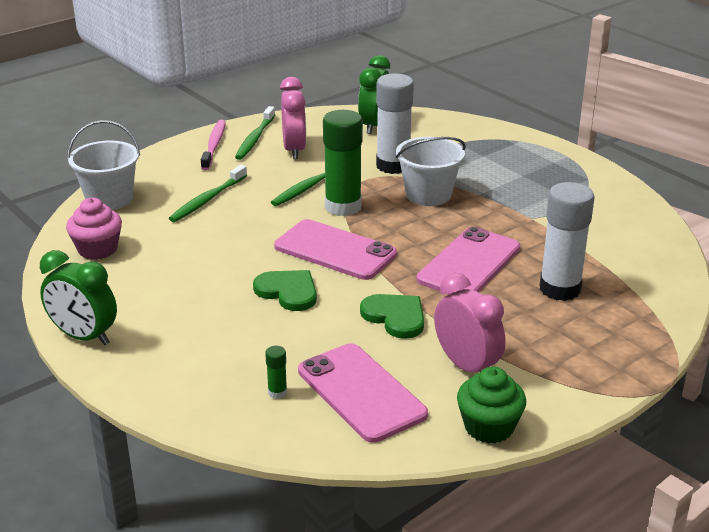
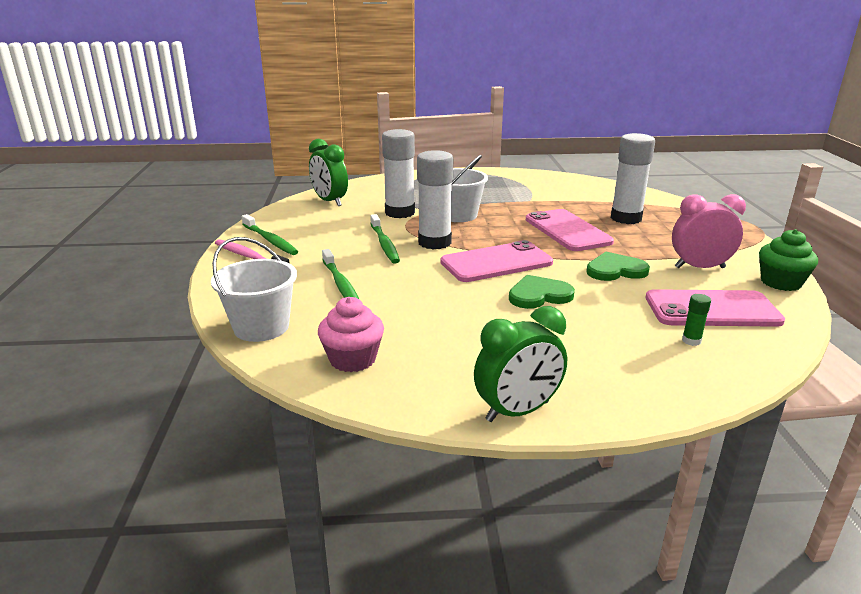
camera: 55 degrees left, 5 degrees down
(294, 150) = (316, 233): pink clock -> none
(343, 207) = (434, 242): green glue stick -> white glue stick

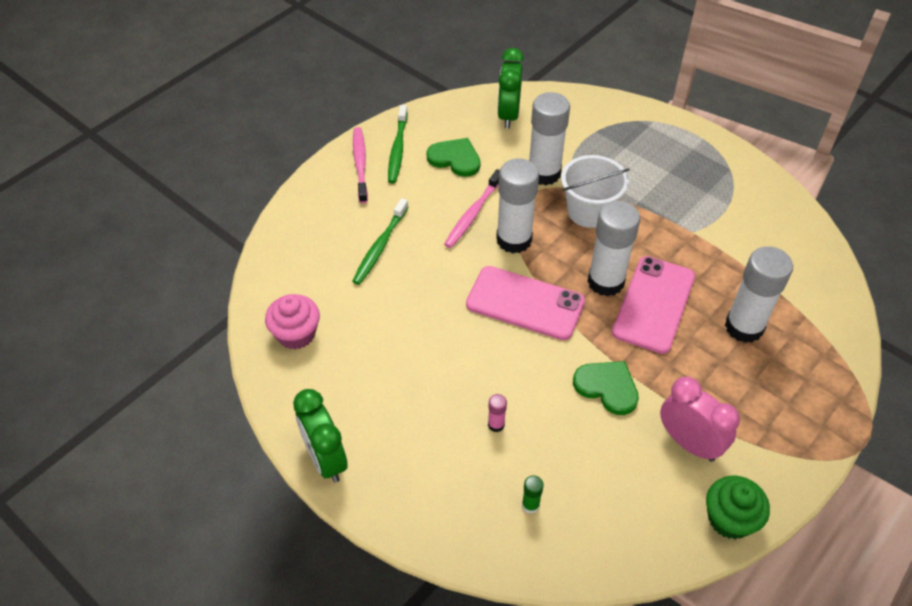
camera: 45 degrees right, 25 degrees up
(261, 327) = (282, 258): white bucket -> none
(384, 244) = (472, 214): green toothbrush -> pink toothbrush
(517, 411) = (326, 459): green clock -> green clock turned 45 degrees clockwise
(524, 234) = (605, 281): none -> white glue stick
(539, 295) = (498, 367): green heart -> green heart (455, 159)
(592, 319) = (496, 424): none -> pink glue stick
(712, 309) = (605, 493): pink phone -> none

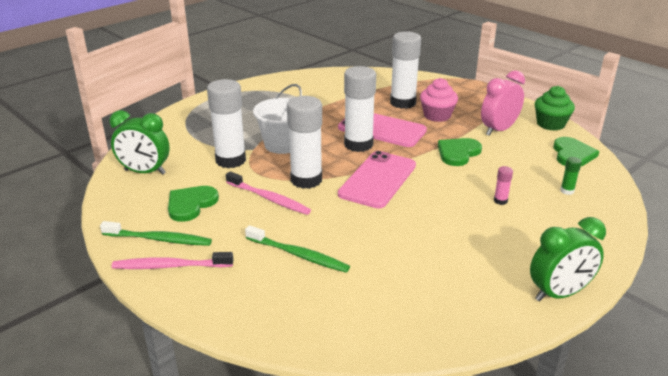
camera: 85 degrees left, 20 degrees down
(296, 334) = (412, 315): pink cupcake -> pink cupcake (437, 115)
(634, 532) = (572, 154): none -> green heart

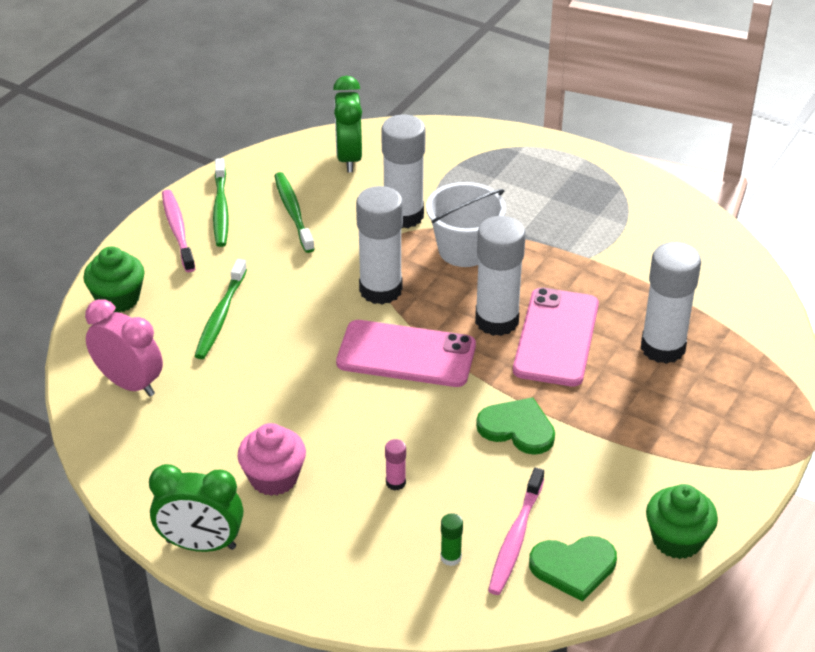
camera: 75 degrees right, 10 degrees up
(191, 204) = (293, 212): green heart -> green toothbrush
(244, 312) = (118, 299): none -> green cupcake
(269, 198) = (326, 268): pink toothbrush -> pink toothbrush (515, 539)
(437, 115) = (635, 393): pink cupcake -> pink cupcake (273, 478)
(498, 130) = (620, 471): pink clock -> pink clock (129, 383)
(559, 294) = (201, 544): green clock -> green clock turned 45 degrees counterclockwise

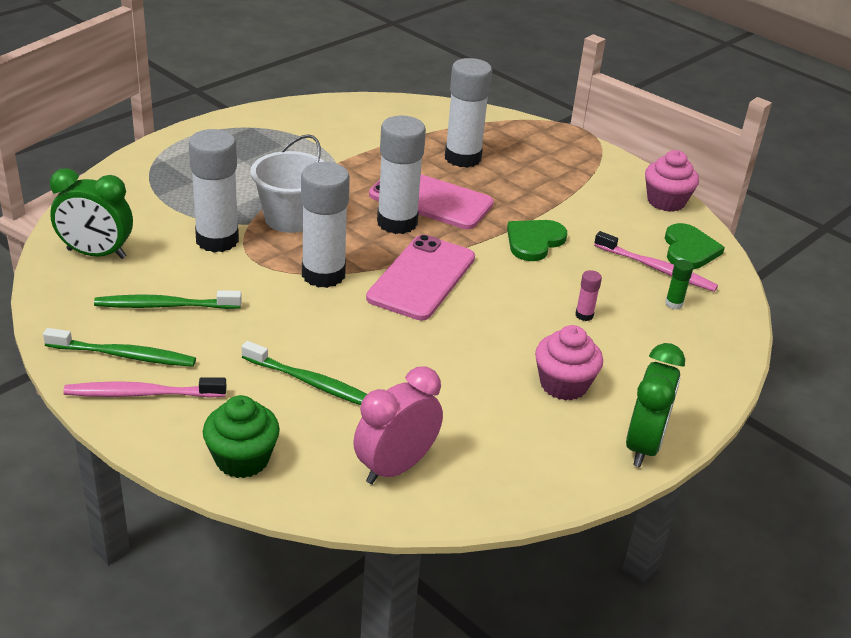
camera: 80 degrees left, 5 degrees down
(677, 539) = (666, 201): green cupcake -> pink cupcake

